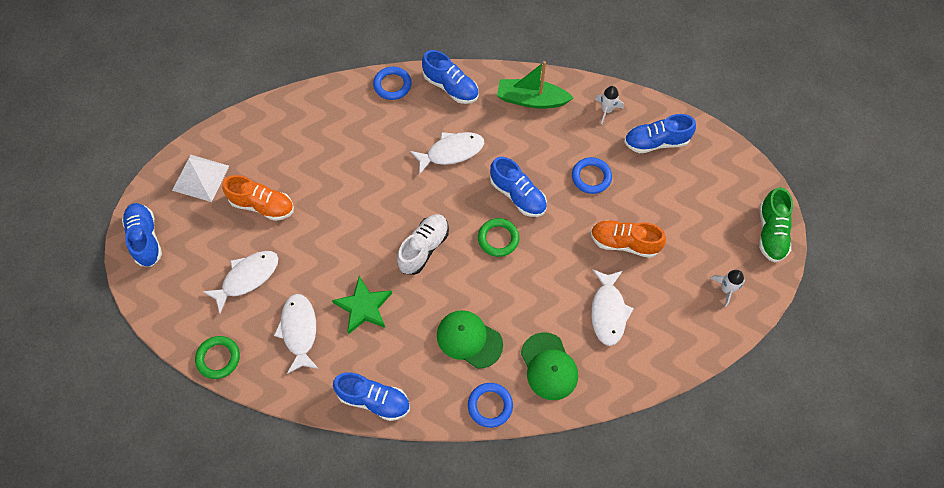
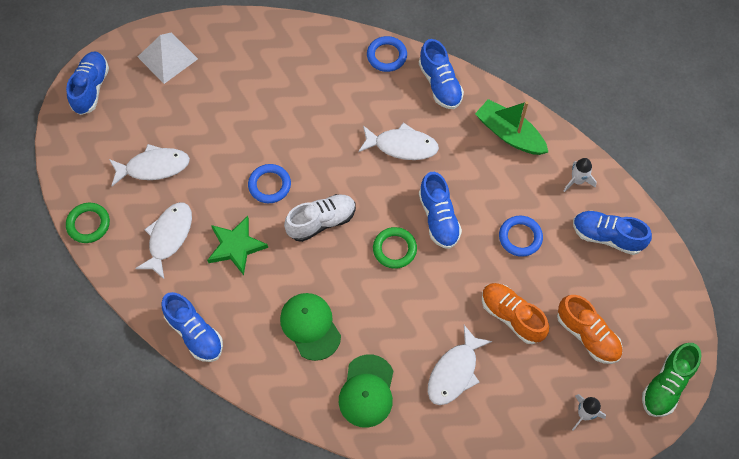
camera: 30 degrees right, 0 degrees up
(262, 205) = (204, 109): orange shoe -> orange shoe (587, 335)
(490, 405) = (291, 396): blue ring -> blue ring (269, 185)

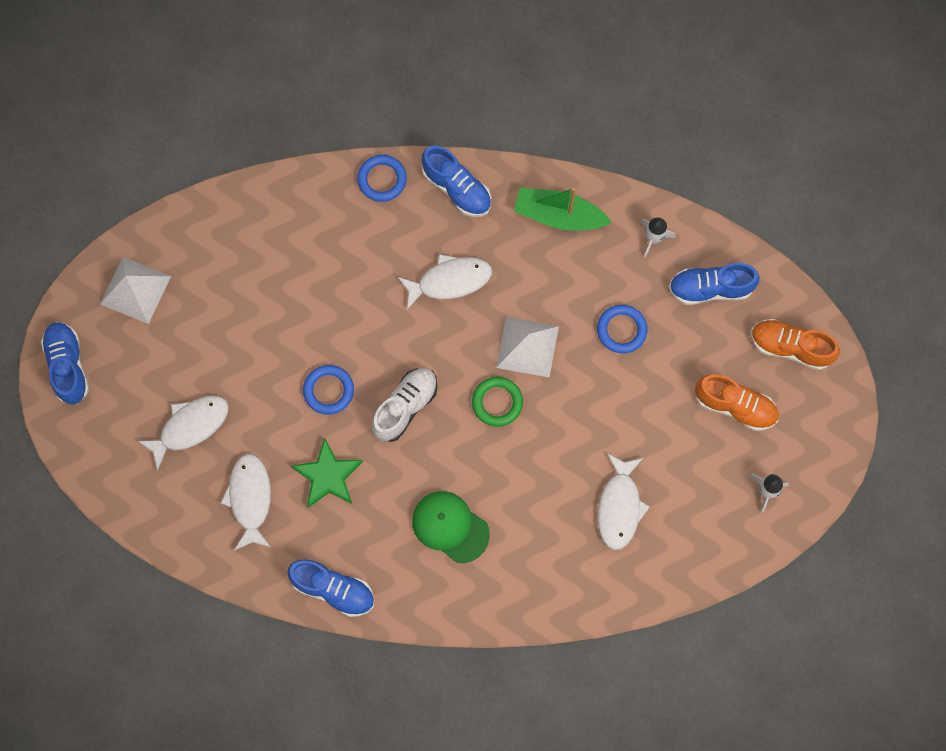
camera: 25 degrees left, 10 degrees up
(88, 224) = (154, 524): green ring -> none
(367, 391) = (541, 567): green cap -> none
(438, 218) = (527, 347): blue shoe -> white pyramid
(512, 316) = (651, 421): orange shoe -> orange shoe (790, 347)
(666, 385) = (833, 423): green shoe -> none

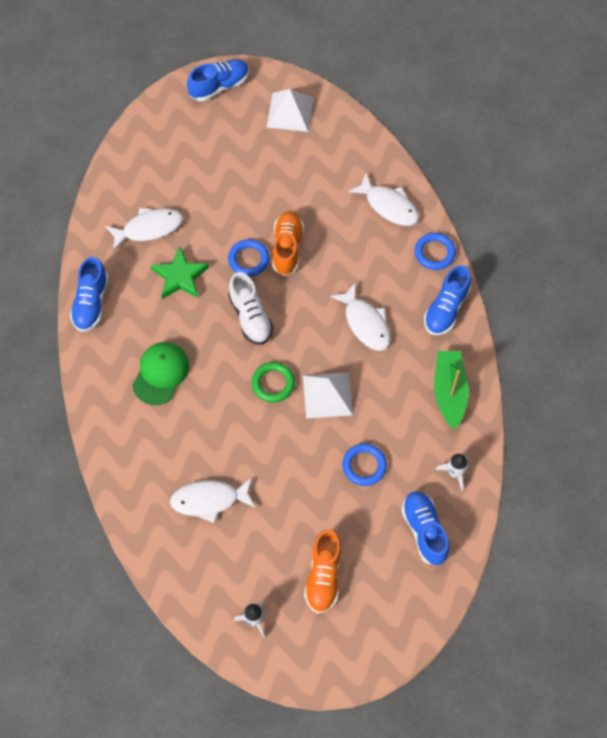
camera: 75 degrees right, 10 degrees down
(190, 427) = (194, 175): white fish -> white fish (388, 206)
(405, 407) = (250, 317): white shoe -> white shoe turned 45 degrees clockwise
(790, 347) = (391, 612): orange shoe -> orange shoe (287, 248)

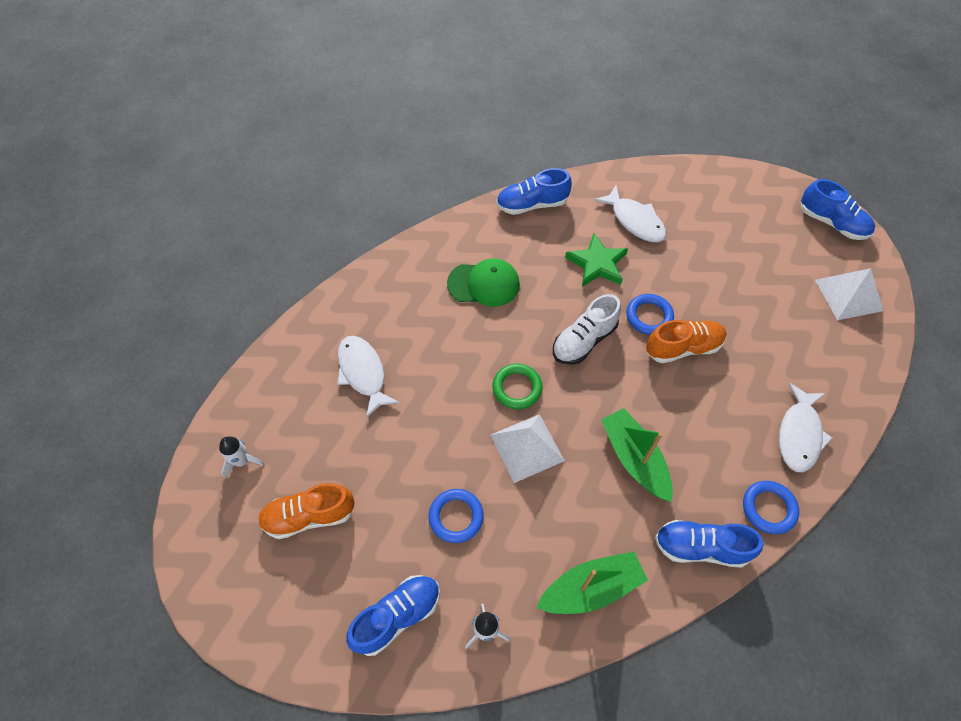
camera: 70 degrees right, 5 degrees down
(365, 323) = (634, 459): white fish -> green boat

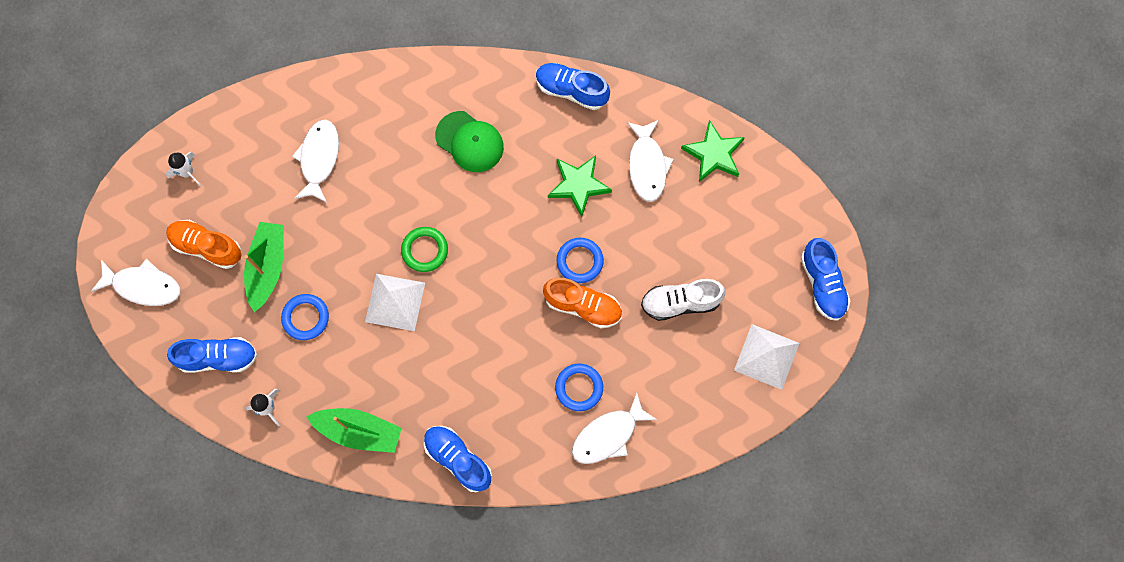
camera: 35 degrees right, 15 degrees up
(266, 598) = (143, 286): none -> white fish
(584, 340) = (509, 246): white shoe -> white shoe (680, 302)
(634, 459) = (466, 365): green boat -> green boat (267, 267)
(673, 186) = (713, 154): none -> green star
(768, 508) = (532, 469): blue ring -> blue ring (579, 388)

